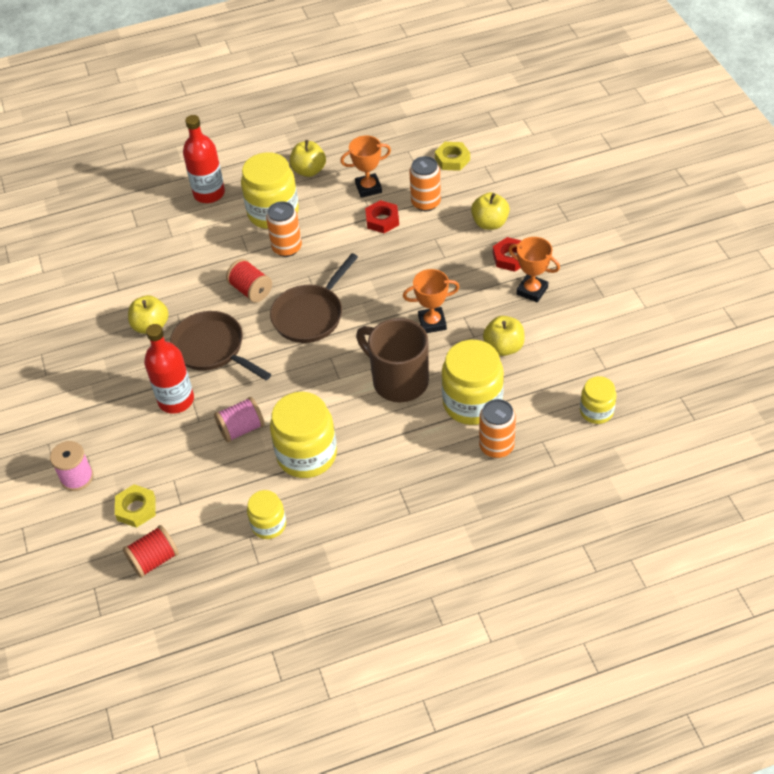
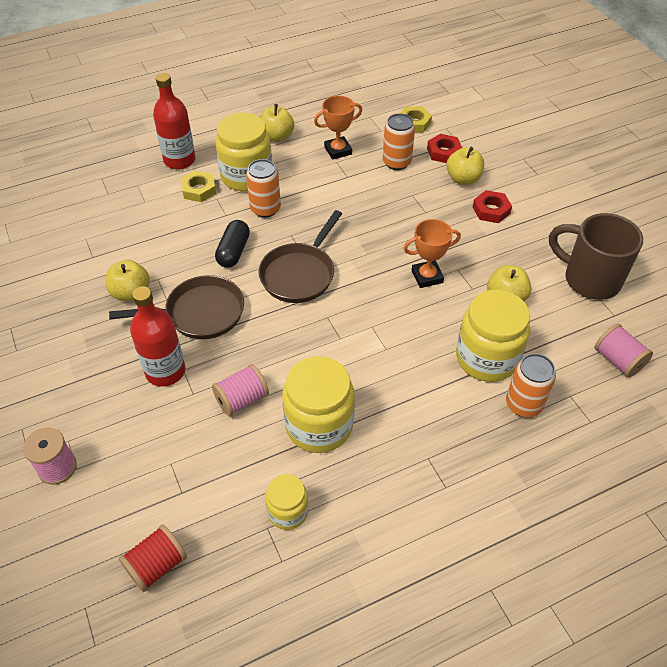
camera: 10 degrees left, 0 degrees up
(136, 509) = (130, 502): yellow nut -> yellow nut (199, 190)
(212, 348) = (200, 313): brown pan -> brown pan turned 135 degrees clockwise
(251, 290) = (233, 251): red spool -> black capsule
(382, 220) = (357, 179): red nut -> red nut (444, 152)
(398, 380) = (404, 338): brown mug -> brown mug (589, 279)
(532, 290) = (520, 241): orange trophy -> none
(596, 411) = (618, 360): yellow jar -> pink spool

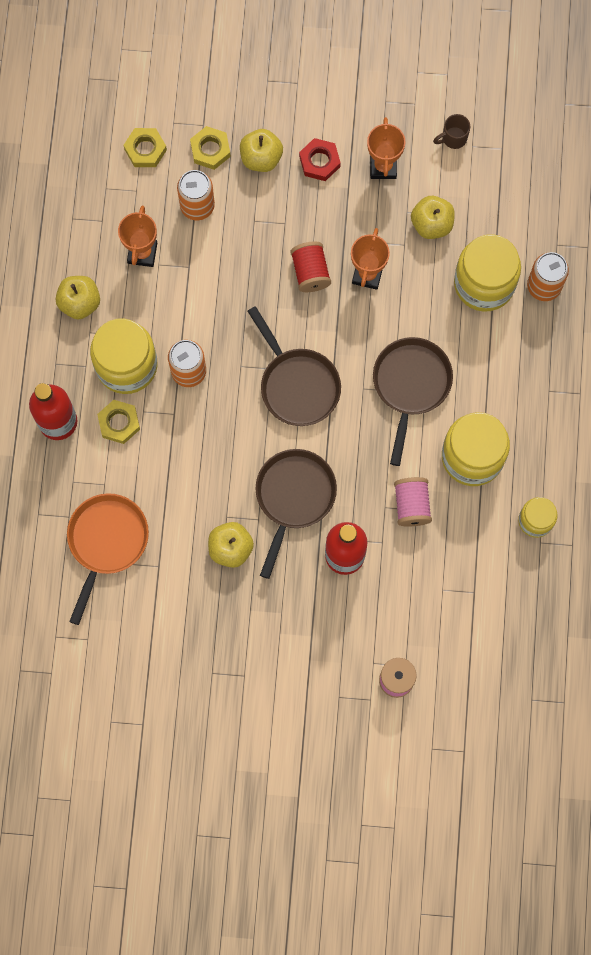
camera: 60 degrees left, 25 degrees up
(98, 220) = (106, 542): none -> orange pan
(157, 565) = (526, 636): red spool -> red spool (310, 272)
(233, 251) = (231, 430): black capsule -> none
(354, 348) = (410, 385): none -> brown pan
(444, 152) = (210, 150): red nut -> yellow nut
(523, 247) = (383, 167): none -> orange trophy
(589, 279) = (453, 138): brown mug -> brown mug, size x0.43
(618, 360) = (546, 182): pink spool -> none

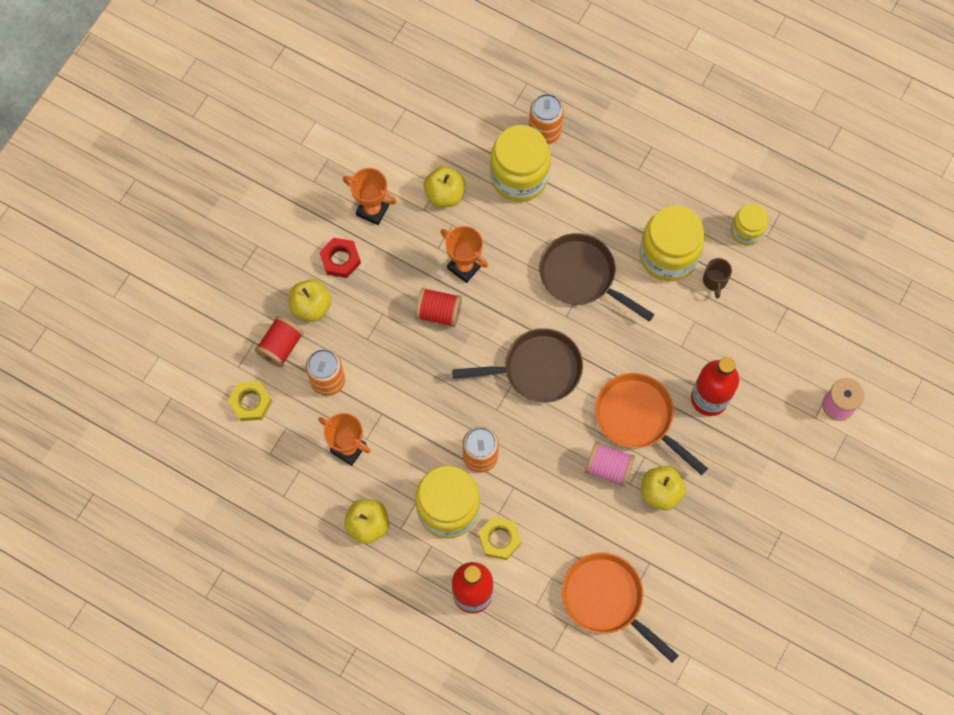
camera: 65 degrees left, 5 degrees down
(210, 150) = (281, 346): yellow nut -> red spool
(293, 497) = (638, 418): brown pan -> orange pan
(411, 505) = (689, 323): pink spool -> pink spool (608, 468)
(453, 138) = (376, 142): brown mug -> brown mug (714, 281)

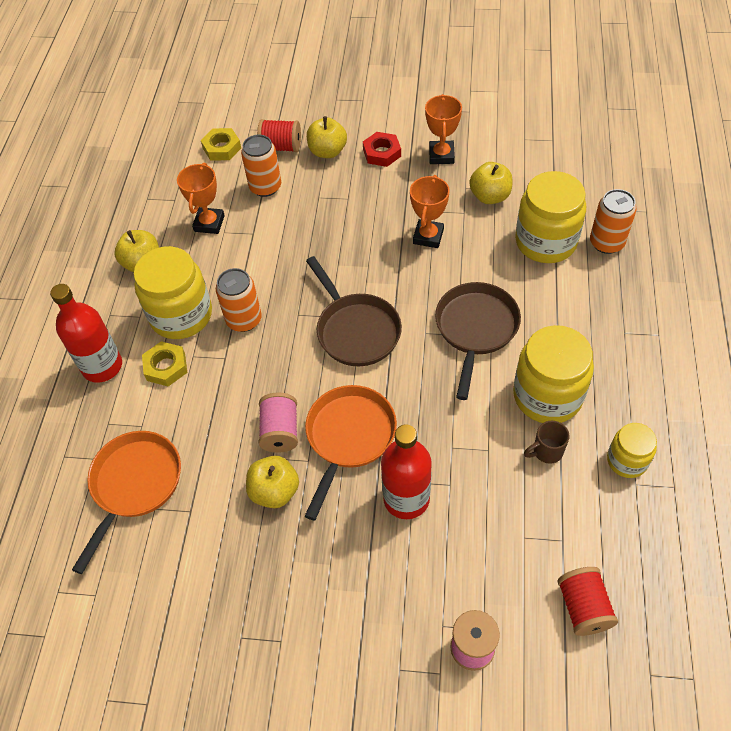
camera: 70 degrees right, 15 degrees down
(438, 312) = (371, 235): red spool -> red spool (583, 607)

